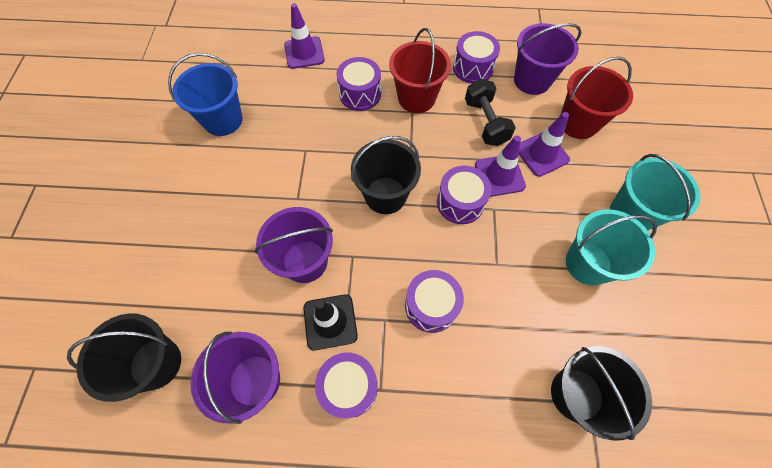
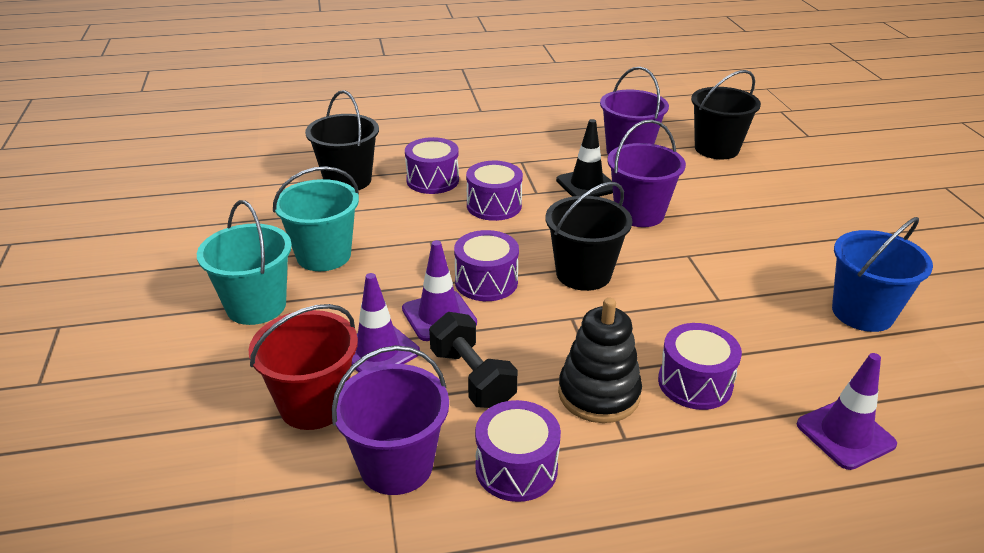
camera: 165 degrees right, 30 degrees down
(349, 387) = (548, 159): purple drum -> purple drum (432, 180)
(416, 98) = (598, 394): red bucket -> black stacking toy

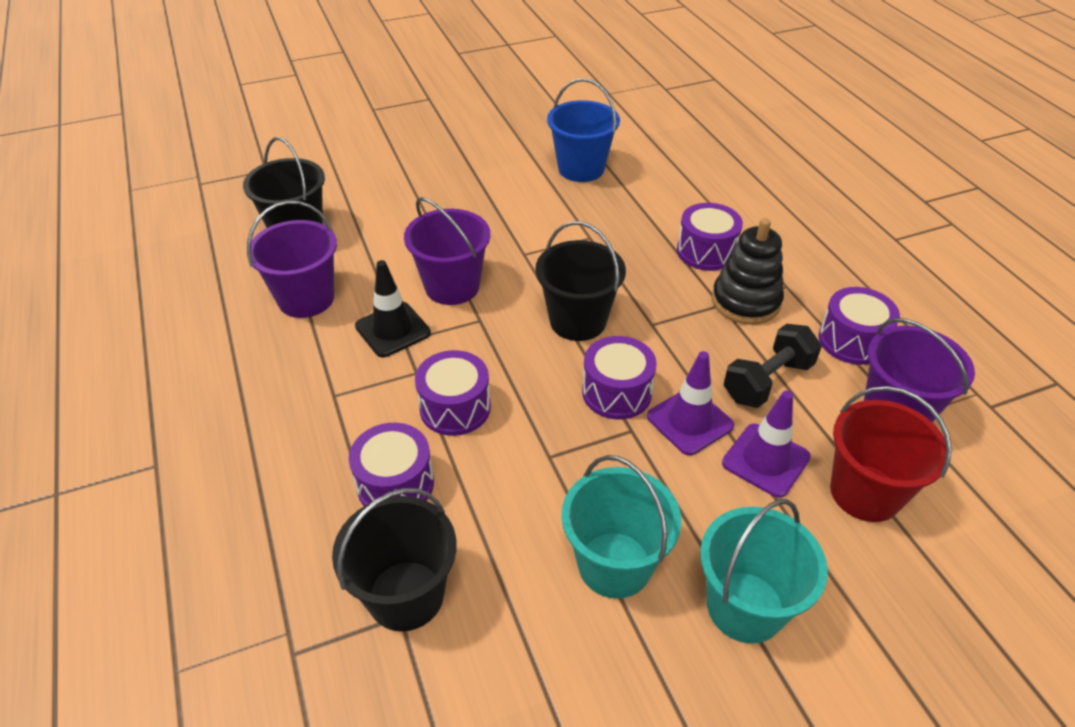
camera: 100 degrees left, 10 degrees up
(845, 434) = (724, 188): purple traffic cone -> none

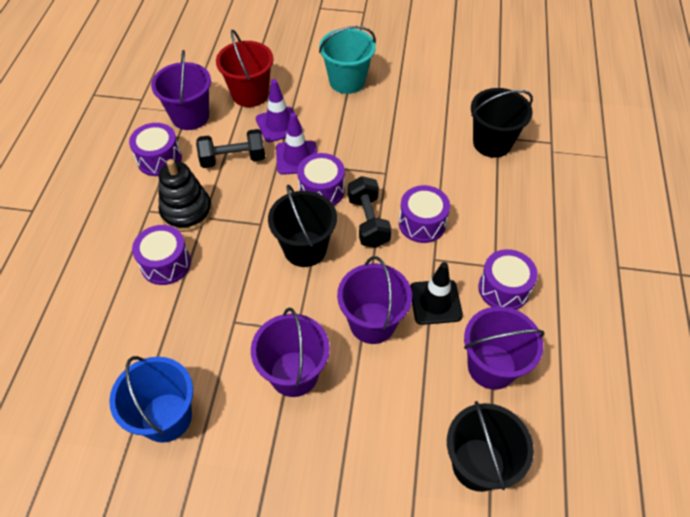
camera: 150 degrees left, 10 degrees up
(395, 484) = (477, 194): purple drum -> purple drum (503, 289)
(500, 226) = (294, 374): none -> purple bucket
(526, 380) = (368, 222): none -> black dumbbell
(614, 564) = (389, 116): turquoise bucket -> none

